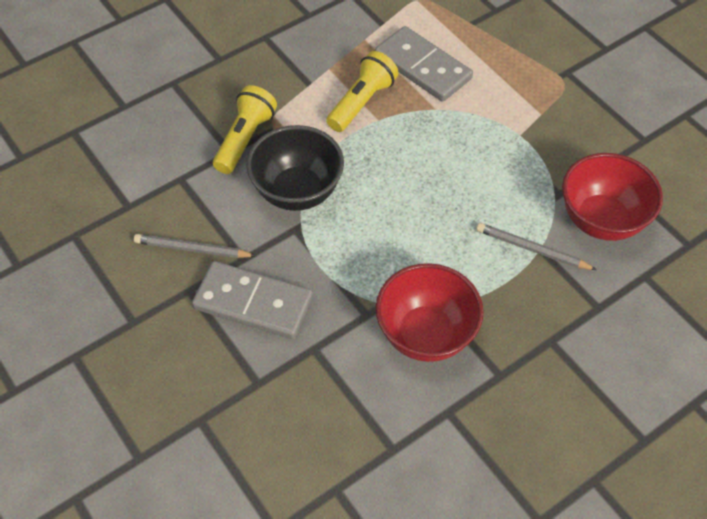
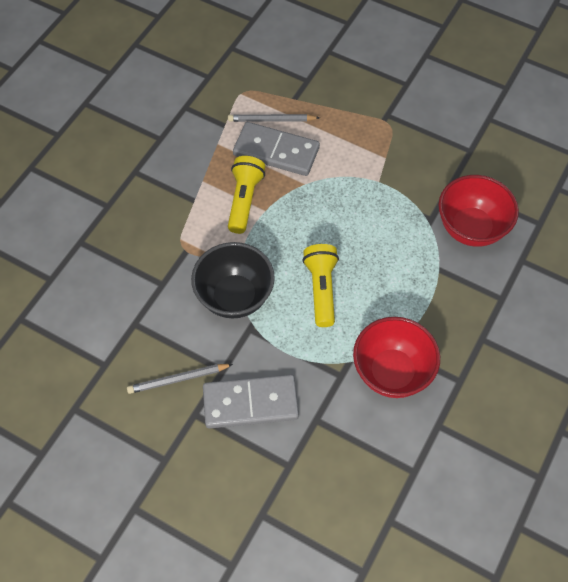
camera: 25 degrees left, 5 degrees up
(245, 139) = (168, 268): yellow flashlight -> yellow flashlight (321, 289)
(532, 249) = (433, 272): grey pencil -> grey pencil (271, 120)

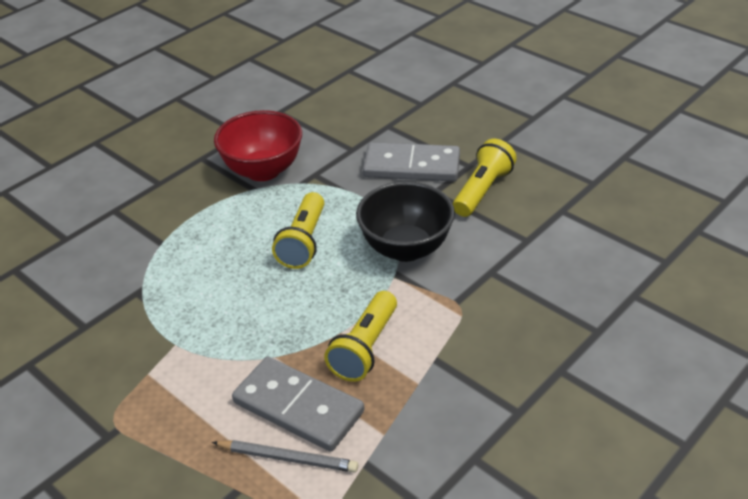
camera: 165 degrees left, 20 degrees down
(178, 379) = (482, 190): grey pencil -> yellow flashlight
(471, 228) = (96, 275): red bowl -> none

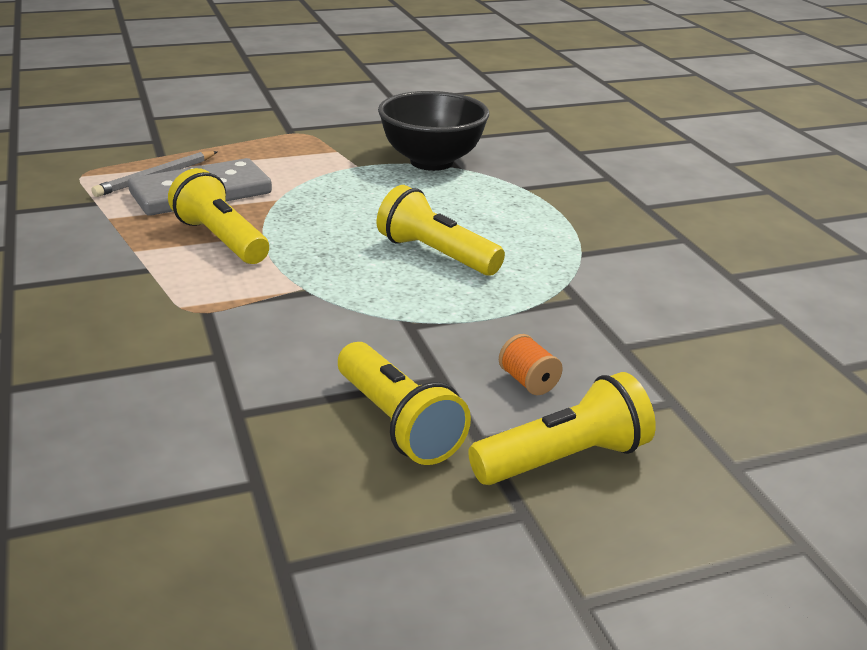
camera: 115 degrees right, 10 degrees down
(263, 170) = (619, 268): red bowl -> none
(406, 248) = (343, 312): black bowl -> black bowl (431, 162)
(411, 166) = (528, 381): grey domino -> orange spool
(459, 141) = (563, 459): none -> yellow flashlight

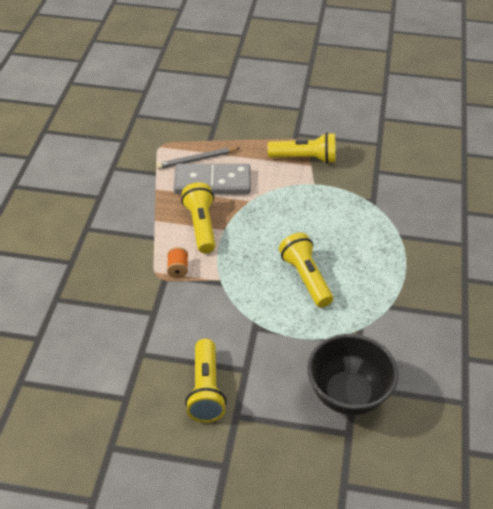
camera: 30 degrees right, 15 degrees up
(431, 162) = (361, 193): black bowl -> black bowl (348, 395)
(528, 381) = (286, 390): orange spool -> orange spool (178, 269)
(563, 459) = (265, 444): yellow flashlight -> yellow flashlight (305, 158)

